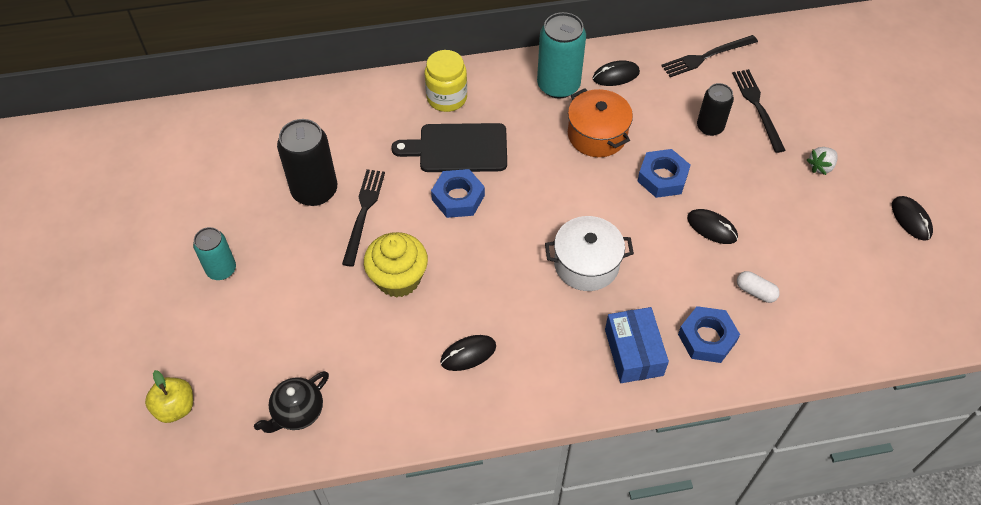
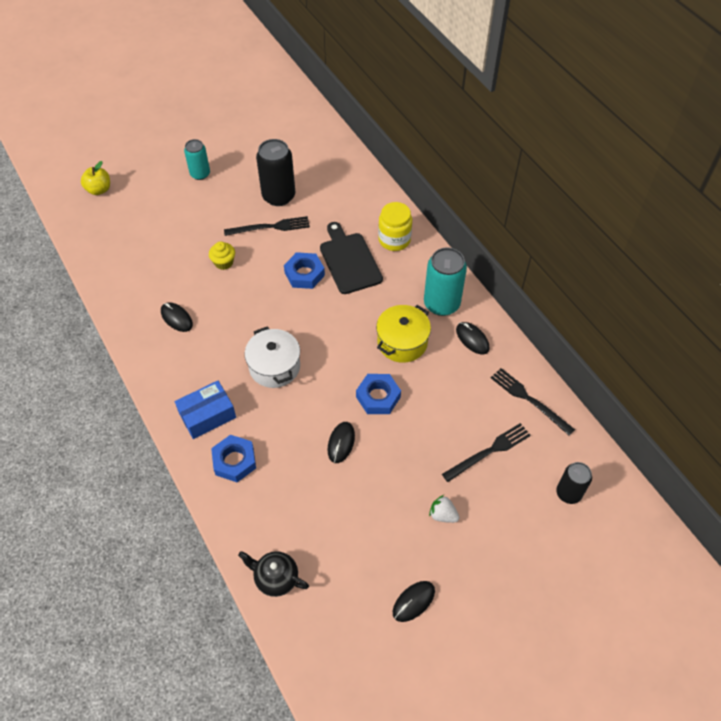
camera: 70 degrees right, 0 degrees up
(297, 412) = (110, 245): black teapot -> black teapot (276, 578)
(398, 278) = (224, 262): yellow cupcake -> yellow cupcake, size x0.59
(597, 135) = (402, 342): orange pot -> yellow pot
(710, 127) = (448, 419): black can -> black can (568, 493)
(755, 291) = (289, 487): white capsule -> none

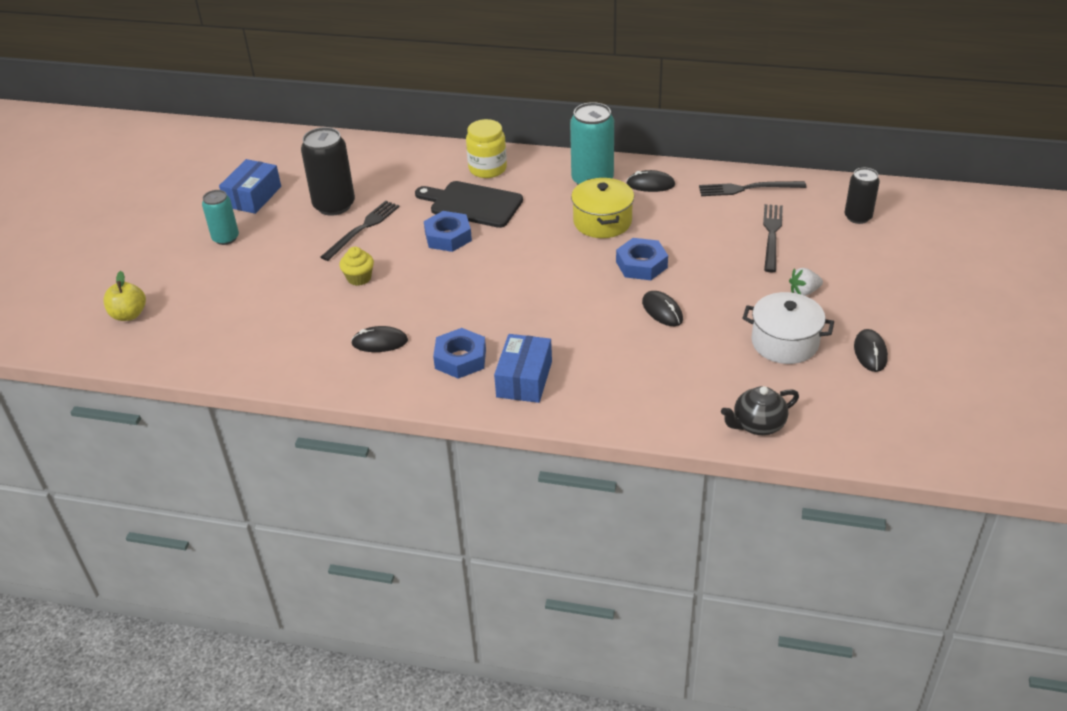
camera: 45 degrees left, 15 degrees down
(234, 461) = (599, 387): blue nut -> blue nut (460, 359)
(249, 154) = (253, 197): none -> blue box
(274, 367) = (526, 308): white pot -> white pot (784, 342)

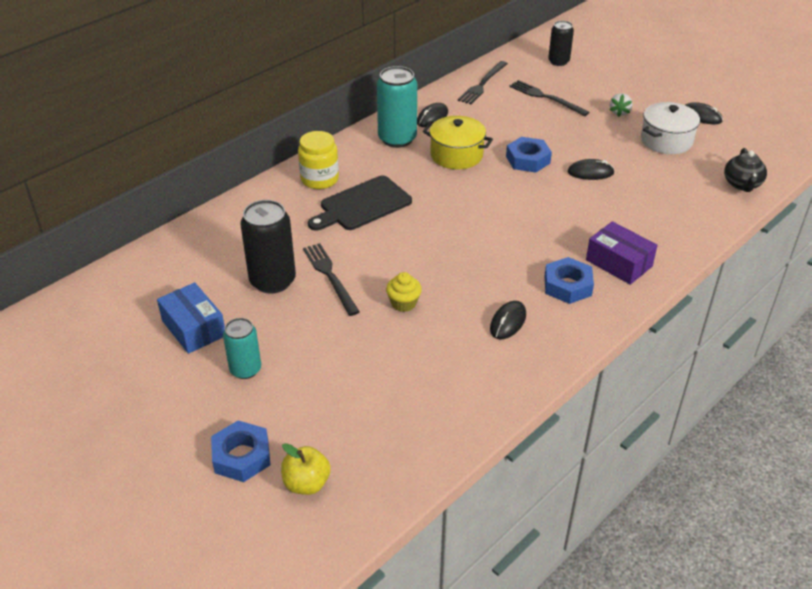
camera: 60 degrees left, 0 degrees up
(448, 237) = (395, 234): blue nut -> blue nut (242, 456)
(524, 379) = (619, 263): blue box -> purple box

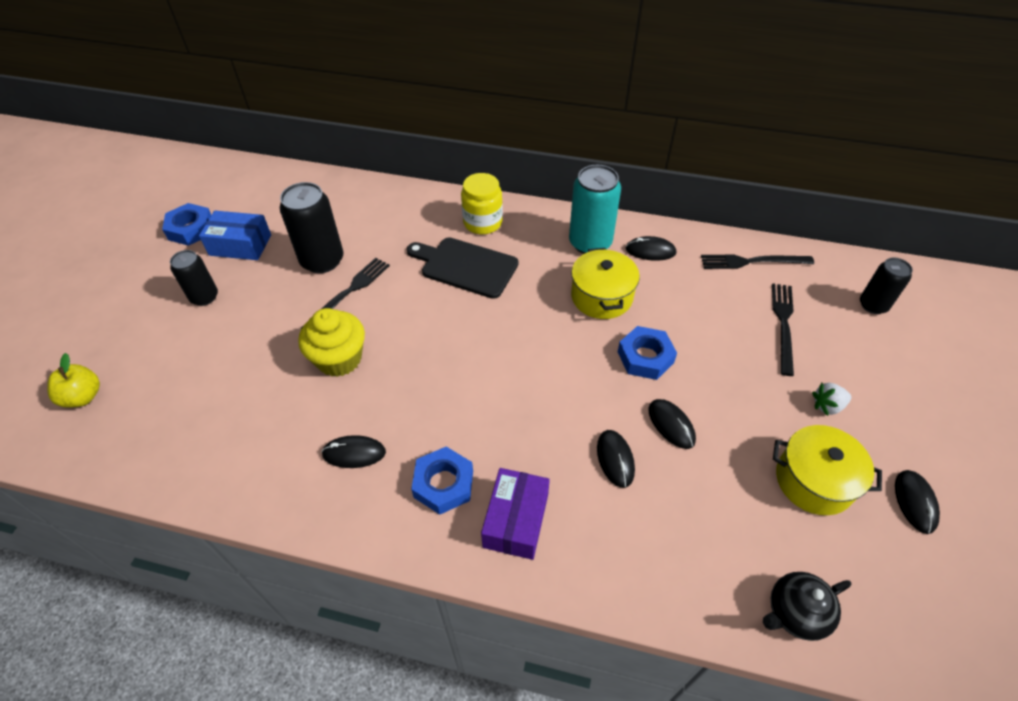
camera: 60 degrees right, 10 degrees up
(193, 328) = (240, 245): blue box -> blue box turned 75 degrees clockwise
(242, 456) = (104, 342): blue nut -> blue nut (191, 229)
(245, 369) = (204, 297): turquoise can -> black can
(403, 303) = (339, 359): yellow cupcake -> yellow cupcake, size x1.71
(600, 205) = (615, 459): none -> black mouse
(666, 141) = (814, 481): white pot -> yellow pot

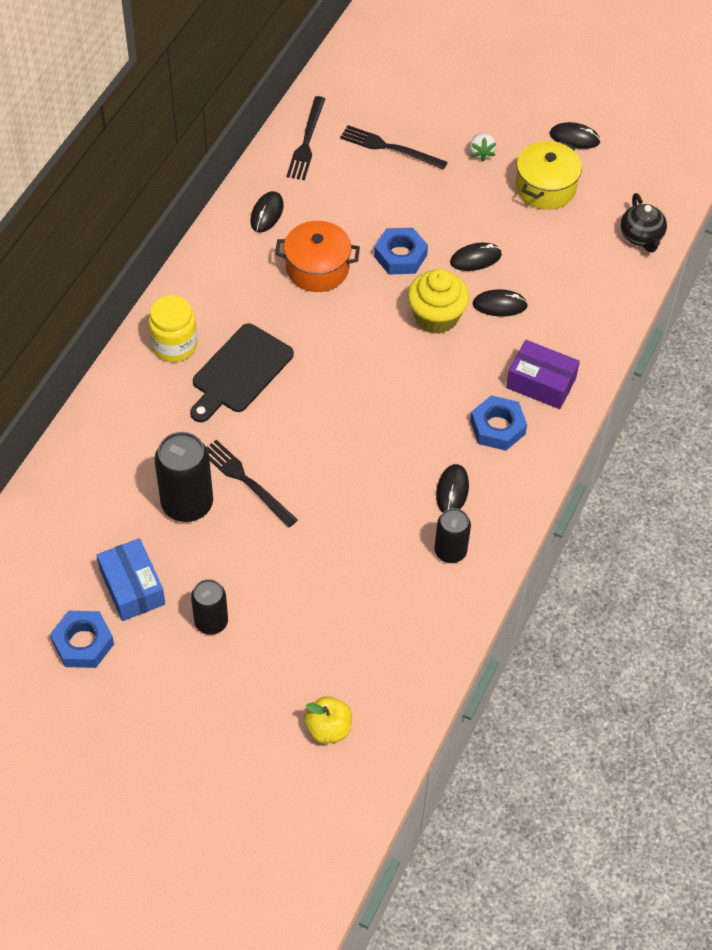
camera: 80 degrees left, 5 degrees up
(240, 245) = (132, 587): blue box -> blue box turned 45 degrees counterclockwise
(339, 359) = (338, 496): yellow cupcake -> yellow cupcake (436, 317)
(590, 243) = (238, 259): turquoise can -> none
(601, 296) = (317, 268): yellow pot -> orange pot
(873, 305) = (385, 80): black can -> black can (450, 551)

